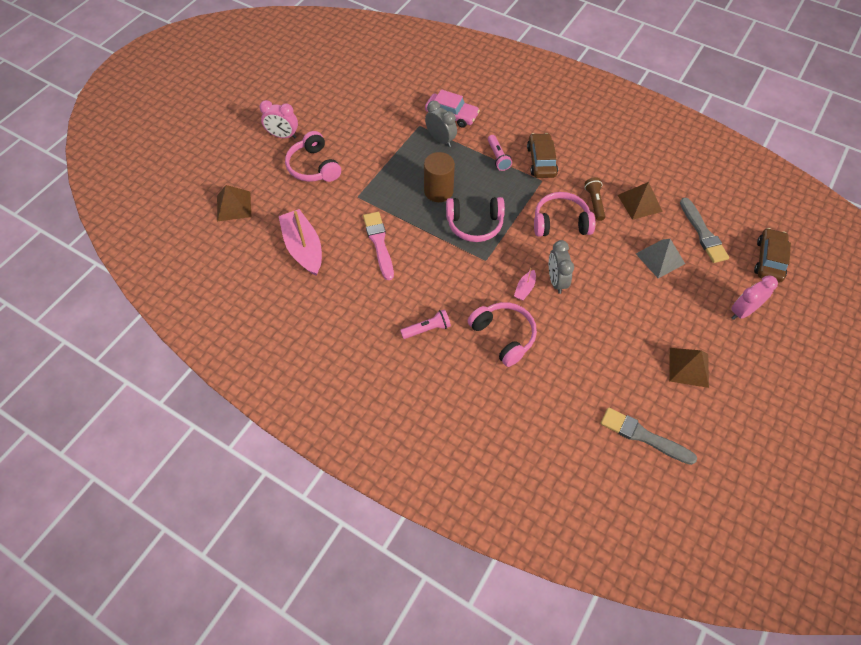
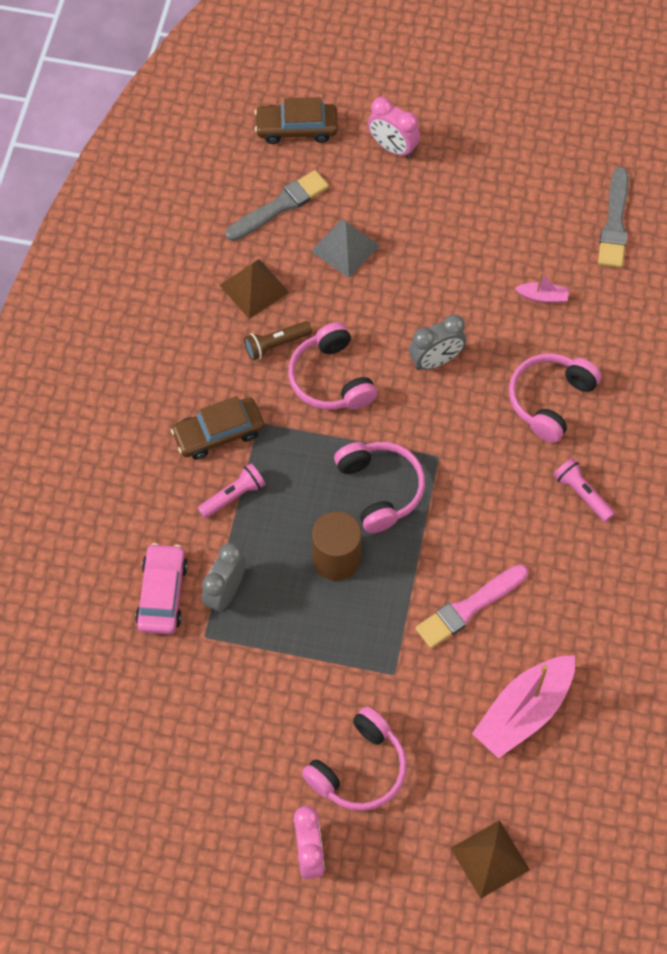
camera: 110 degrees left, 5 degrees up
(524, 289) = (465, 395): pink boat -> pink boat (542, 296)
(688, 367) = (501, 192): brown pyramid -> none

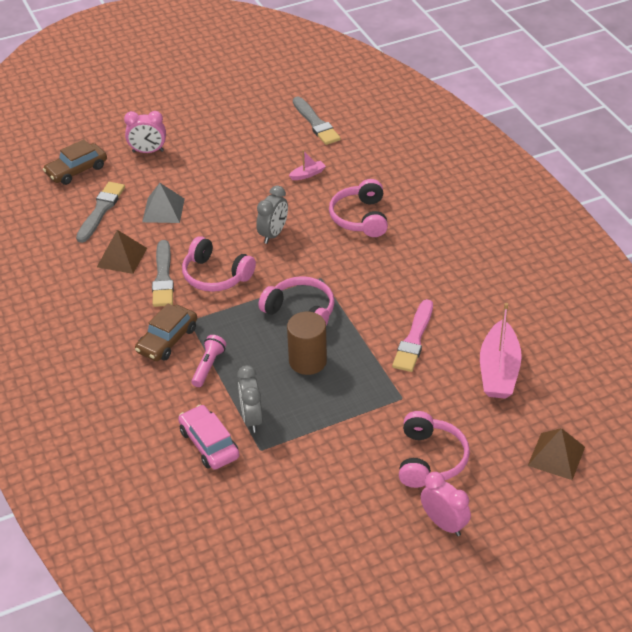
camera: 35 degrees left, 20 degrees down
(276, 344) = (163, 277): brown flashlight -> grey brush
(582, 494) = (424, 250): pink flashlight -> none

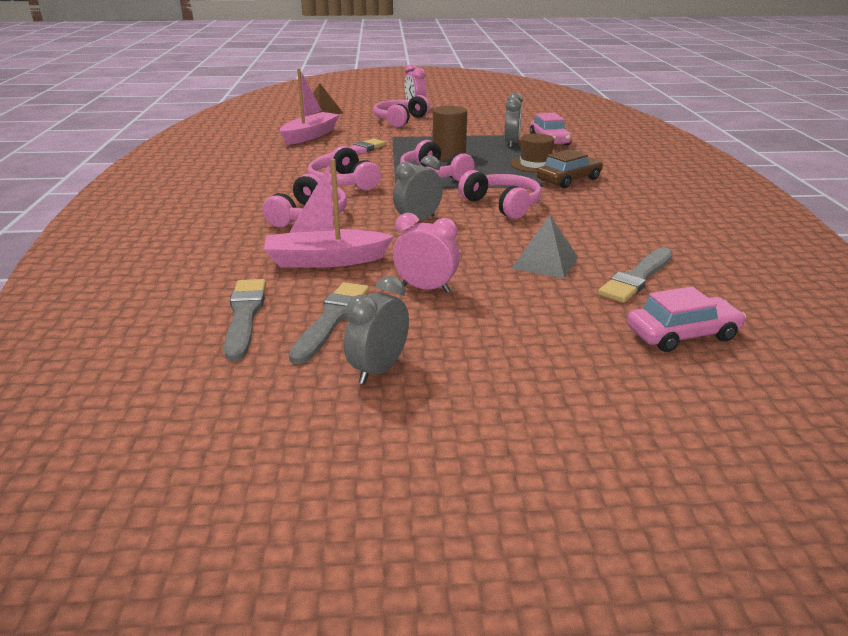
camera: 160 degrees left, 15 degrees down
(76, 170) = (682, 334): brown car -> pink car
(122, 257) = (609, 233): brown pyramid -> none
(148, 151) = (549, 336): pink clock -> pink clock (426, 288)
(163, 277) = (562, 212): grey brush -> grey brush (331, 320)
(208, 366) = (535, 164): pink flashlight -> brown hat
(224, 112) = (378, 370): none -> grey clock
(307, 174) = (325, 260): pink boat -> pink boat, size x2.20
(374, 274) = (343, 182): none -> pink headphones

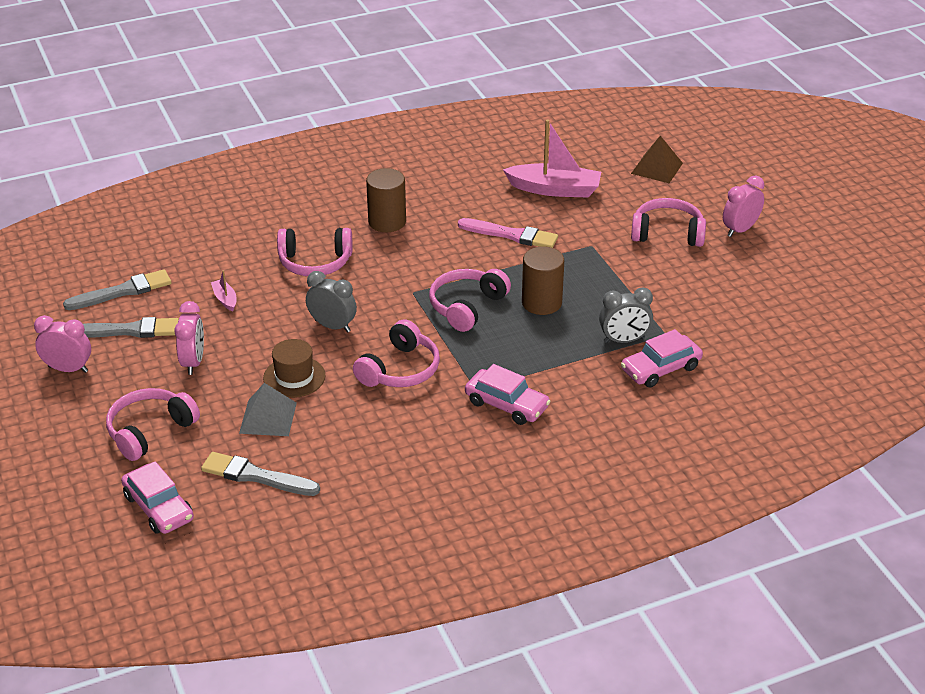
camera: 70 degrees right, 10 degrees up
(281, 184) = (387, 222): none -> brown cylinder
(325, 260) = (225, 299): pink boat -> pink boat, size x0.45
(343, 182) = (412, 256): pink headphones -> pink headphones (150, 431)
(378, 370) = (68, 369): grey clock -> pink clock
(535, 164) = (549, 372): brown hat -> brown hat (294, 377)
(569, 180) = (506, 405): brown car -> pink car

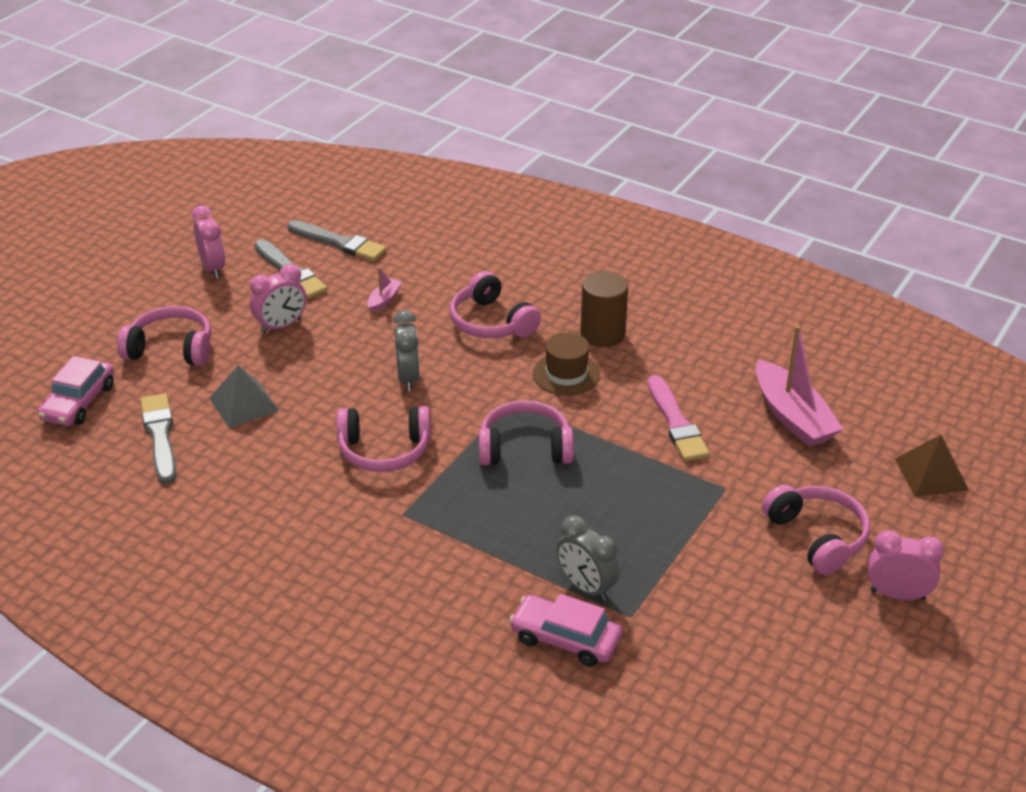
camera: 55 degrees right, 0 degrees up
(294, 377) = (313, 391): brown hat -> brown hat (566, 374)
(506, 405) = (397, 547): pink car -> none
(541, 303) = (586, 496): brown cylinder -> none

